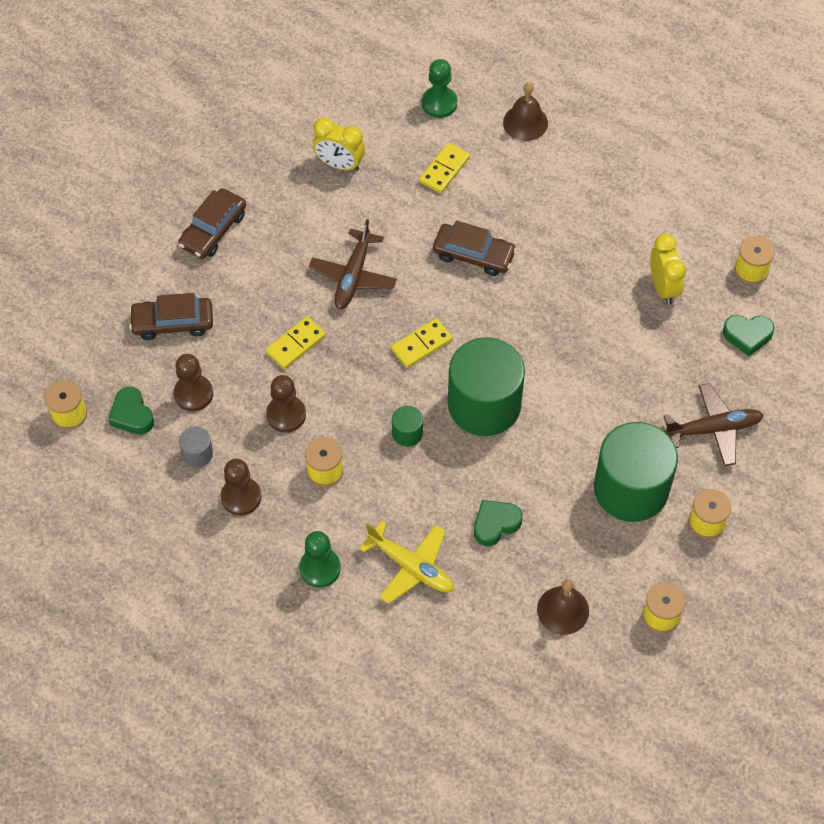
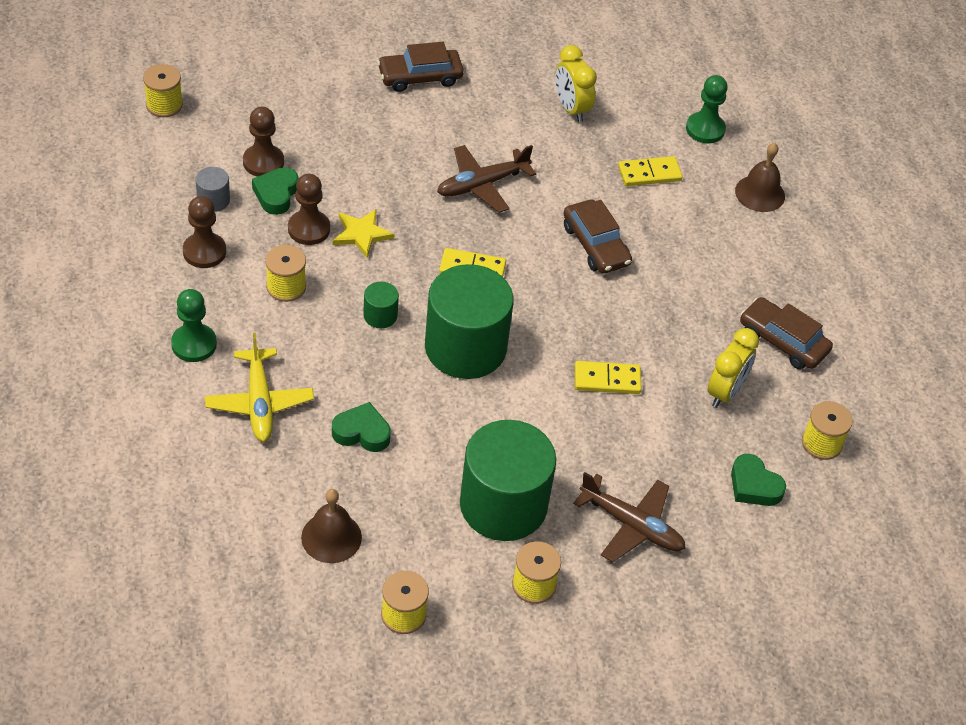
camera: 40 degrees right, 10 degrees down
(132, 415) = (204, 140): green heart -> green heart (276, 194)
(173, 323) = (311, 109): brown car -> brown car (783, 341)
(295, 344) = (379, 192): yellow domino -> yellow domino (607, 379)
(323, 386) = (361, 234): none -> yellow star

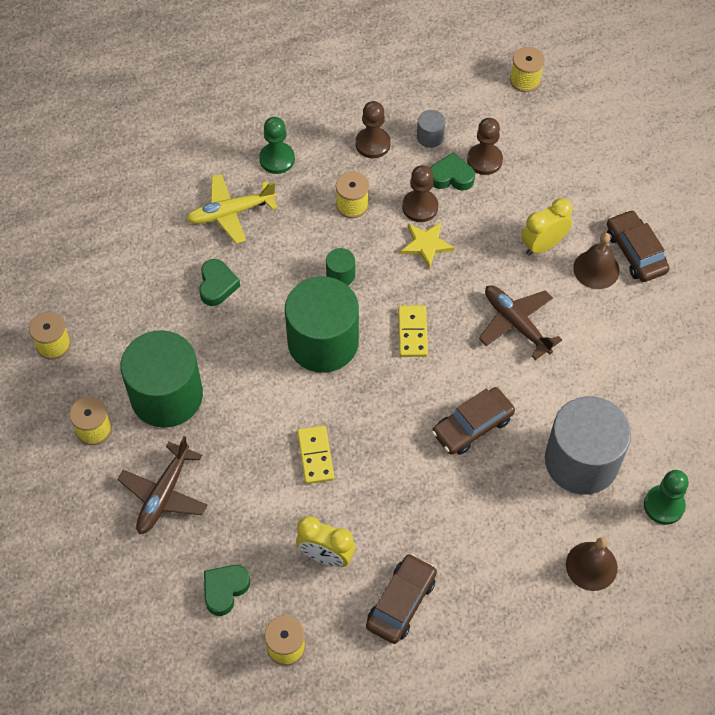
camera: 85 degrees right, 10 degrees up
(331, 537) = (115, 285): brown bell -> brown bell (596, 269)
(571, 108) = (644, 381): yellow clock -> yellow clock (543, 245)
(649, 174) = (581, 461): yellow domino -> grey cylinder

